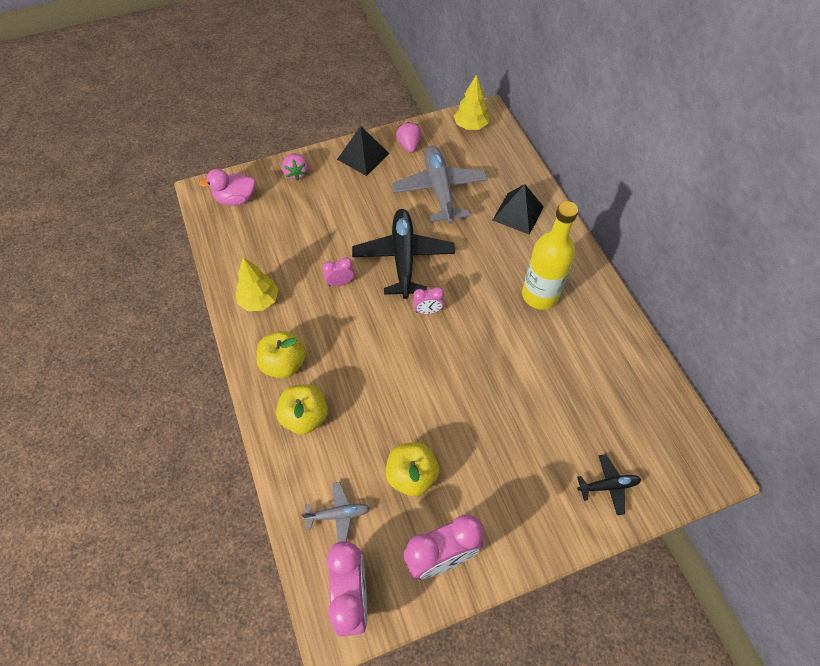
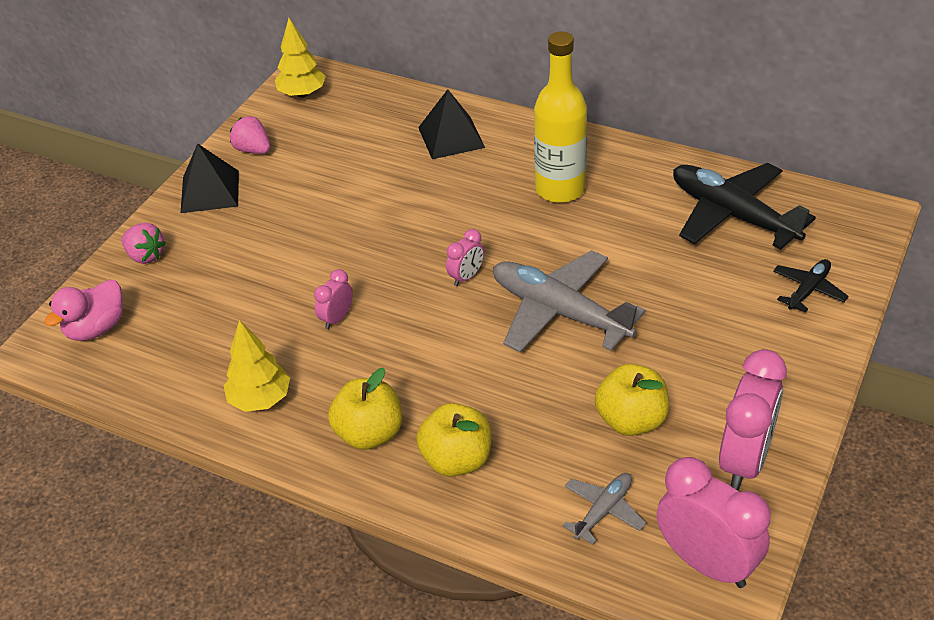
camera: 40 degrees left, 15 degrees down
(403, 257) = (379, 250): black plane -> black plane (732, 215)
(439, 190) = (340, 168): grey plane -> grey plane (559, 312)

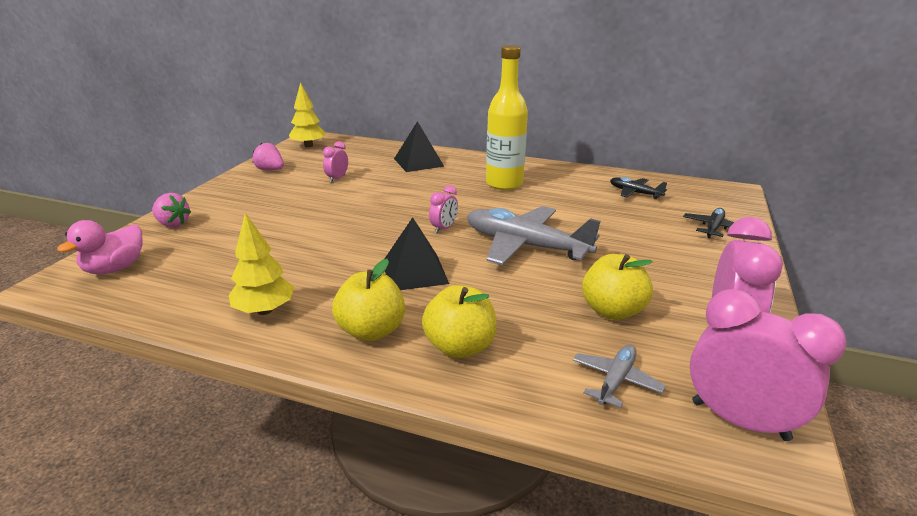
camera: 10 degrees left, 15 degrees down
(210, 191) = (234, 190): black pyramid -> black pyramid (414, 272)
(336, 318) = (337, 255): pink clock -> pink clock (337, 178)
(732, 215) = (634, 193): black plane -> black plane, size x0.49

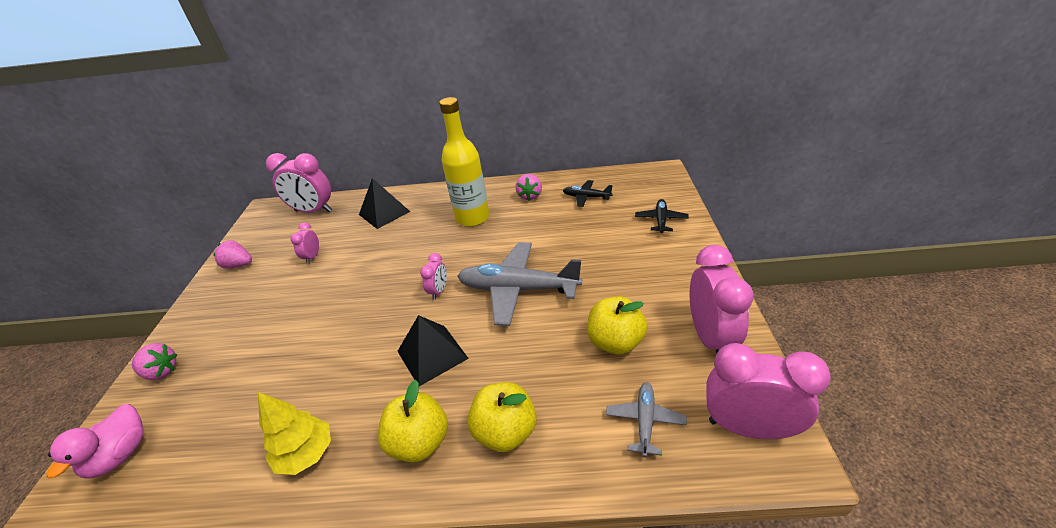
camera: 15 degrees left, 10 degrees up
(308, 146) = (266, 221): yellow tree -> none
(353, 148) = (313, 211): none -> pink clock
(572, 180) = (530, 196): none -> pink strawberry

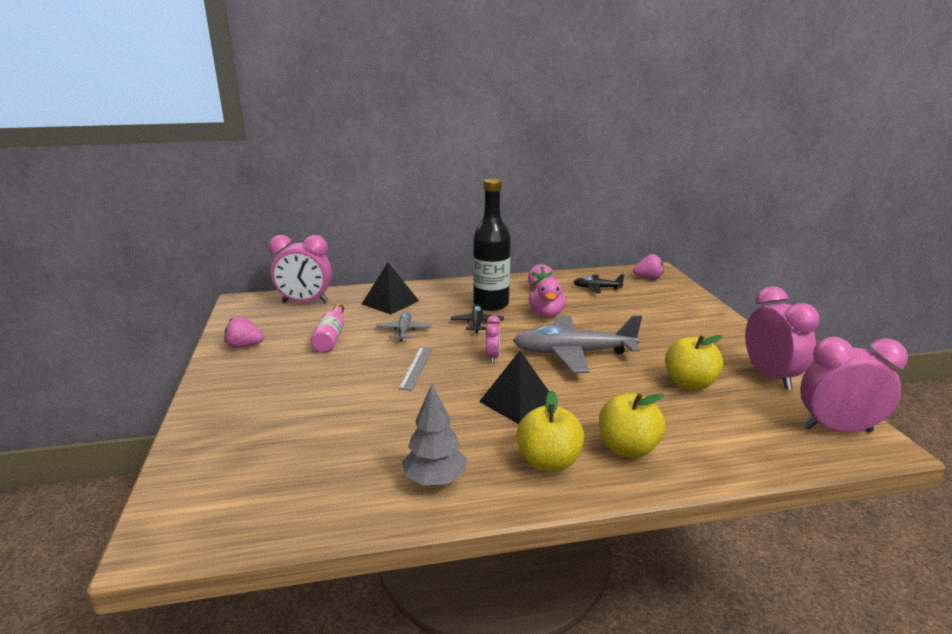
camera: 15 degrees left, 15 degrees down
(121, 455) = (211, 499): pink duck -> pink duck (546, 314)
(161, 372) = (211, 433): pink strawberry -> pink strawberry (648, 278)
(306, 454) = (435, 480): yellow tree -> grey tree
(312, 257) = (331, 337): pink clock -> pink bottle
(364, 301) = (416, 367): none -> grey ruler
(472, 218) = (491, 304): yellow bottle -> black bottle
(645, 421) = (749, 432): grey plane -> grey plane (404, 331)
(661, 220) = (677, 302): black plane -> black plane (477, 323)

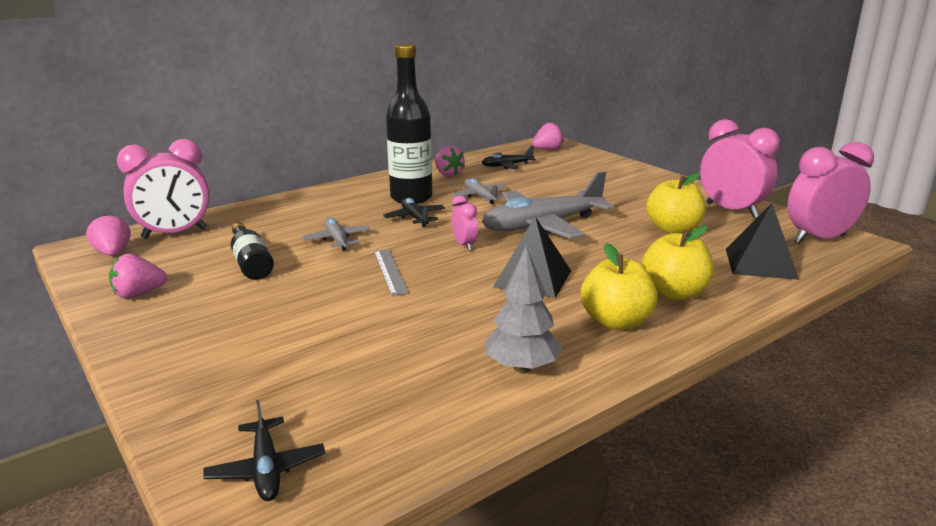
camera: 25 degrees left, 0 degrees up
(201, 503) = (266, 469): none -> black plane
(257, 310) = (113, 253): none -> pink strawberry
(331, 337) = (251, 262): pink bottle -> black bottle
(390, 302) = (289, 215): black pyramid -> black pyramid (760, 263)
(546, 314) = (480, 196): pink duck -> grey plane

